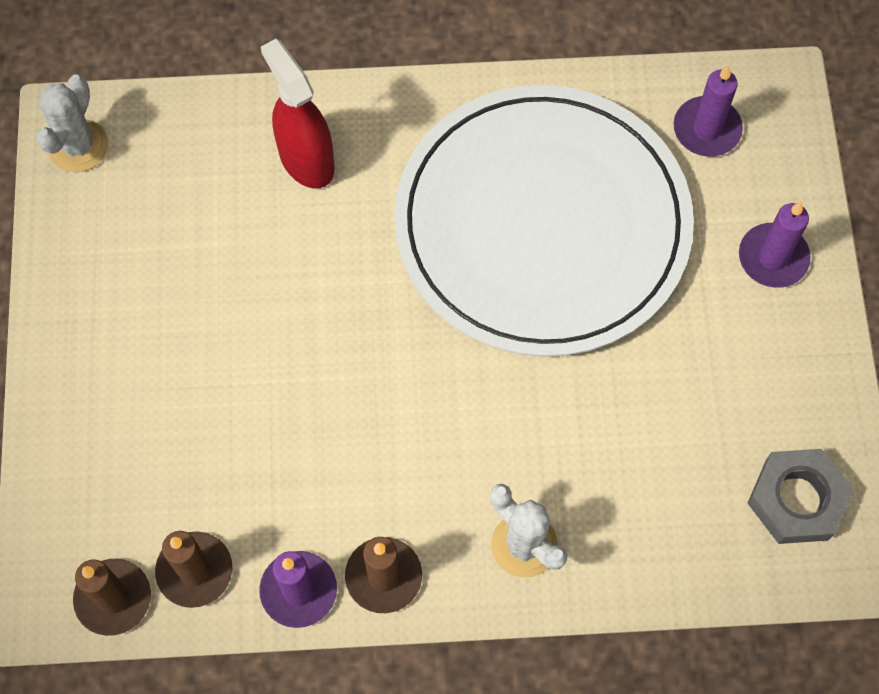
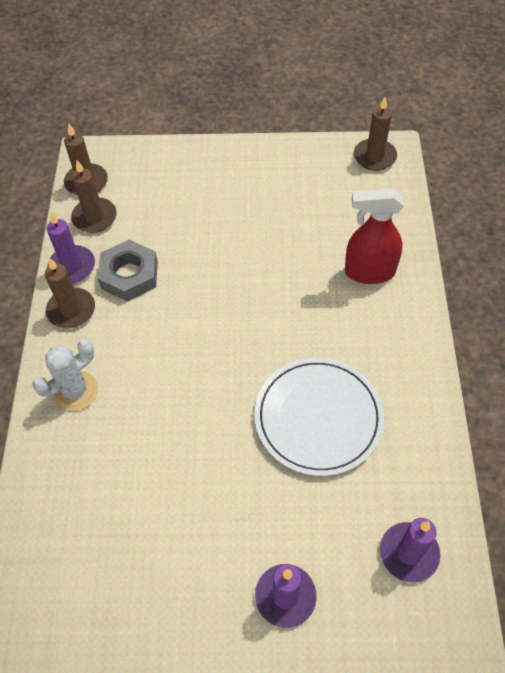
camera: 95 degrees right, 10 degrees down
(78, 146) = (374, 157): white cactus -> brown candle
(306, 160) = (369, 272): red spray bottle -> red spray bottle turned 150 degrees counterclockwise
(542, 224) = (318, 417): white plate -> white plate, size x0.57
(796, 500) = (73, 588): grey nut -> grey nut (129, 275)

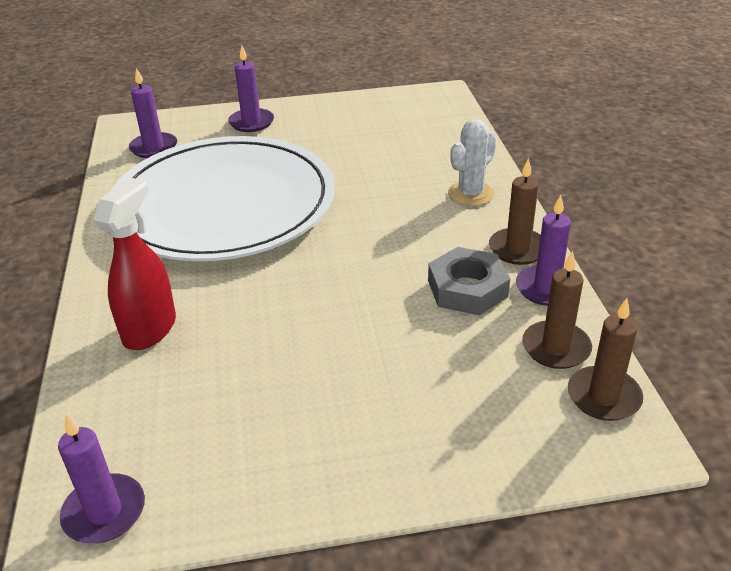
camera: 170 degrees right, 20 degrees down
(318, 417) = (224, 204): white plate -> white plate, size x1.76
(369, 272) = (150, 329): red spray bottle -> red spray bottle turned 60 degrees counterclockwise
(374, 157) = (104, 512): brown candle -> purple candle

